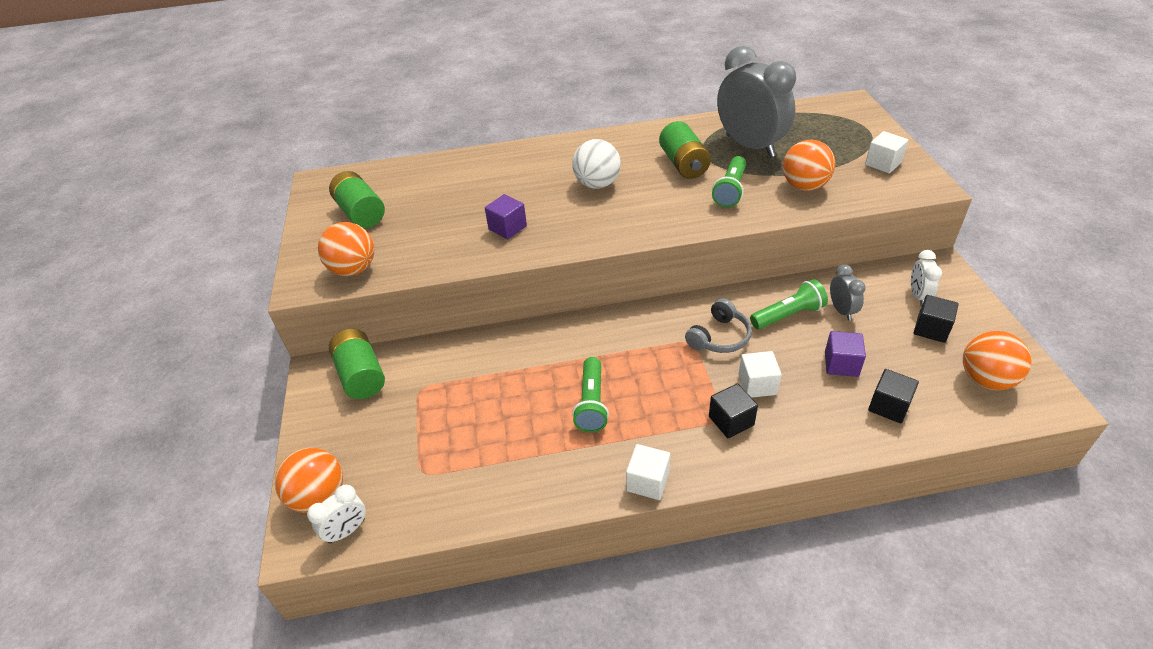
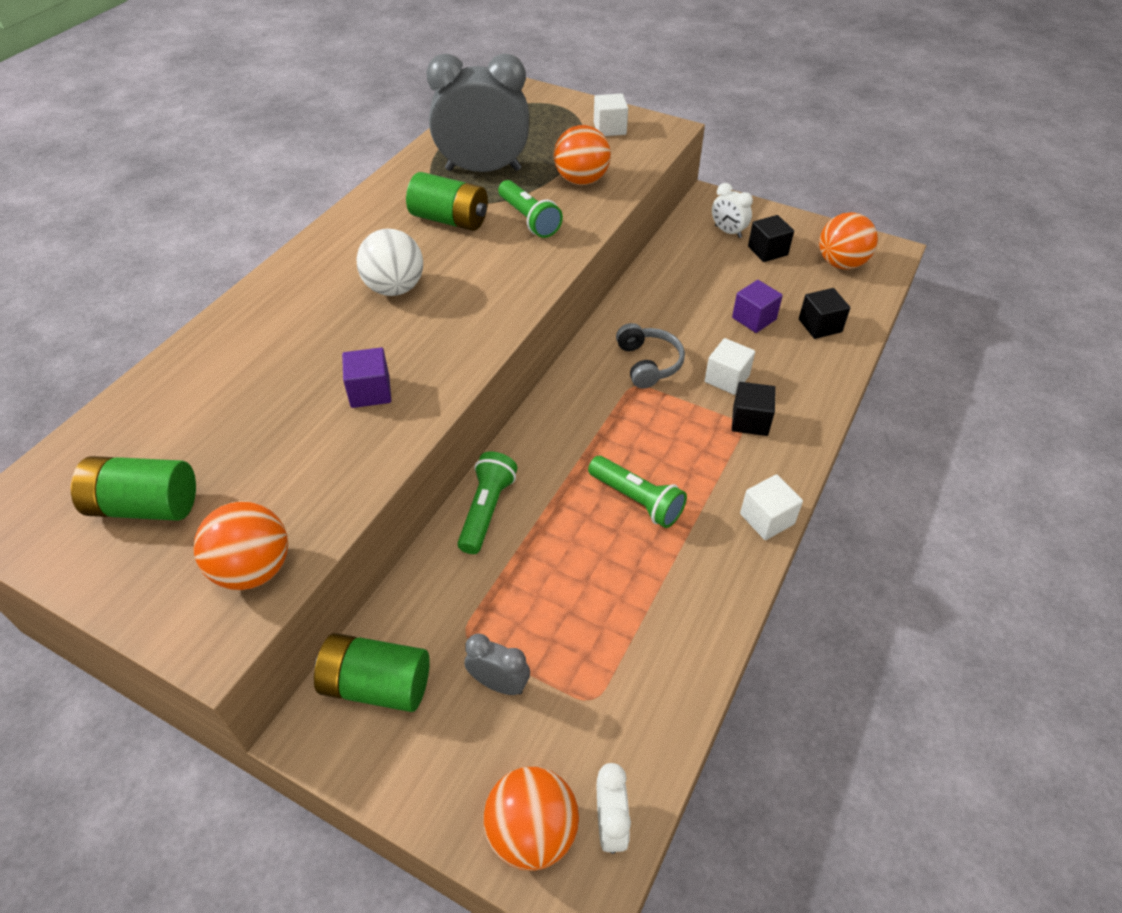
camera: 55 degrees left, 5 degrees up
(788, 315) = (669, 308): green flashlight -> green flashlight (486, 510)
(842, 310) = (698, 277): grey clock -> grey clock (499, 683)

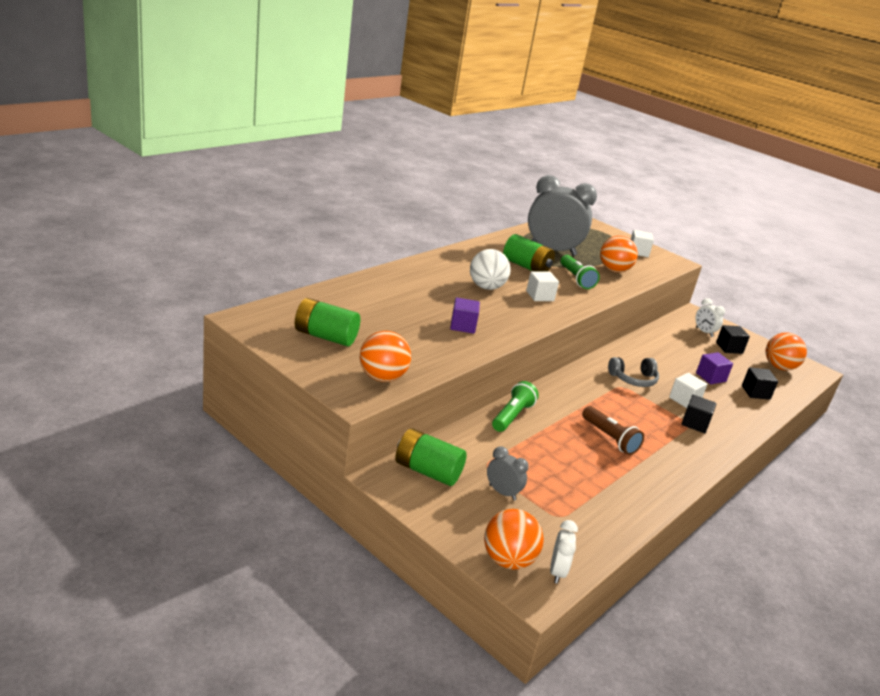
camera: 10 degrees right, 20 degrees down
(637, 500) = (610, 438): green flashlight -> brown flashlight
(648, 363) = (633, 379): grey headphones -> grey headphones turned 75 degrees clockwise
(767, 519) = (694, 470): white cube -> white cube (540, 296)

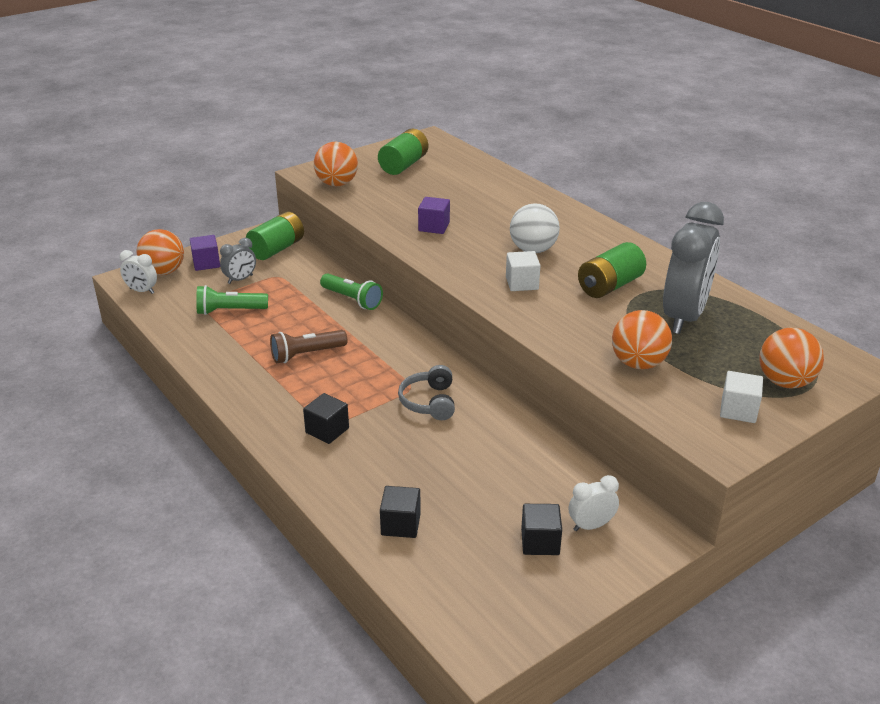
camera: 105 degrees right, 5 degrees up
(576, 279) = (588, 321): green flashlight -> green flashlight (230, 311)
(684, 400) = (380, 436): white cube -> none
(710, 377) = (441, 484): purple cube -> purple cube (206, 263)
(779, 367) = (484, 592): orange ball -> orange ball (785, 382)

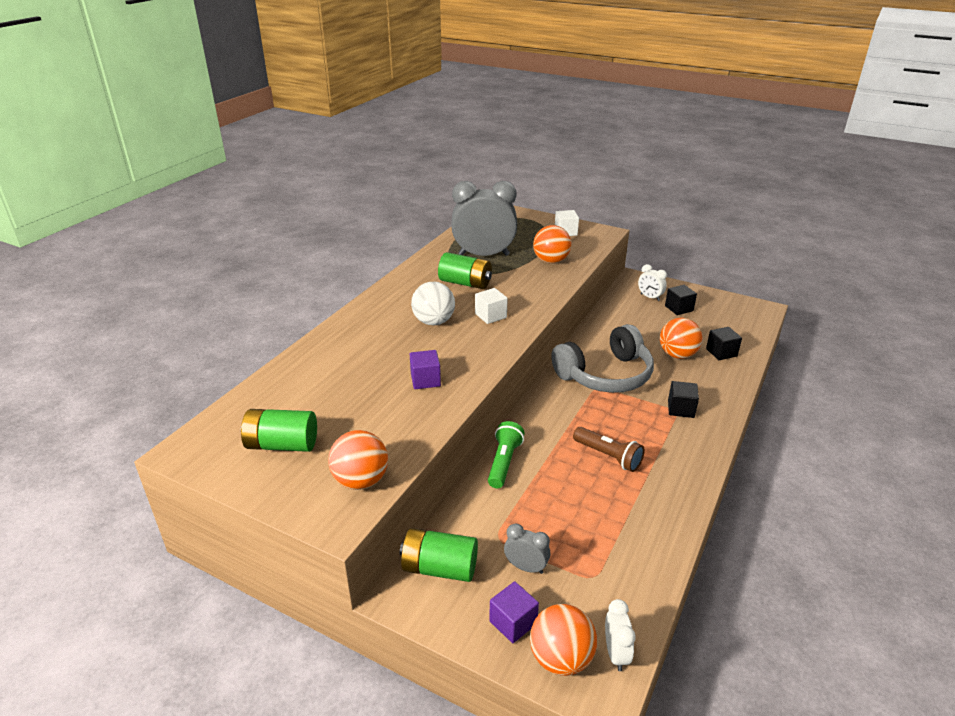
camera: 115 degrees left, 0 degrees up
(230, 311) = (589, 543): green flashlight -> none
(429, 402) = (605, 375): grey headphones -> grey headphones, size x1.89
(785, 382) = (526, 224): orange ball -> orange ball (677, 355)

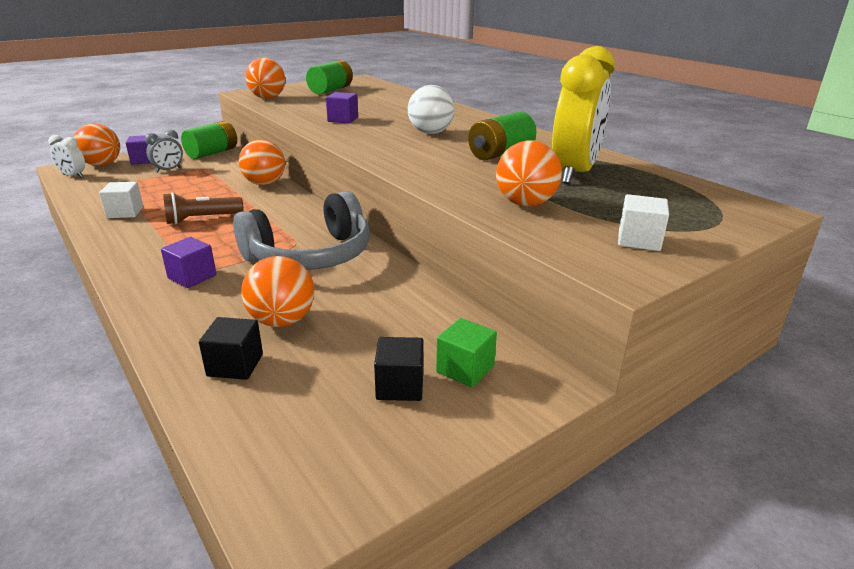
camera: 115 degrees right, 5 degrees down
(484, 255) = (574, 173): grey clock -> yellow clock
(490, 316) = (414, 151): white cube -> white cube (125, 212)
(504, 462) = (264, 183): green flashlight -> orange ball
(605, 375) = (310, 255): grey headphones -> grey headphones turned 120 degrees counterclockwise
(650, 297) = (465, 369): white clock -> green cube
(681, 409) = (192, 277): black cube -> purple cube

